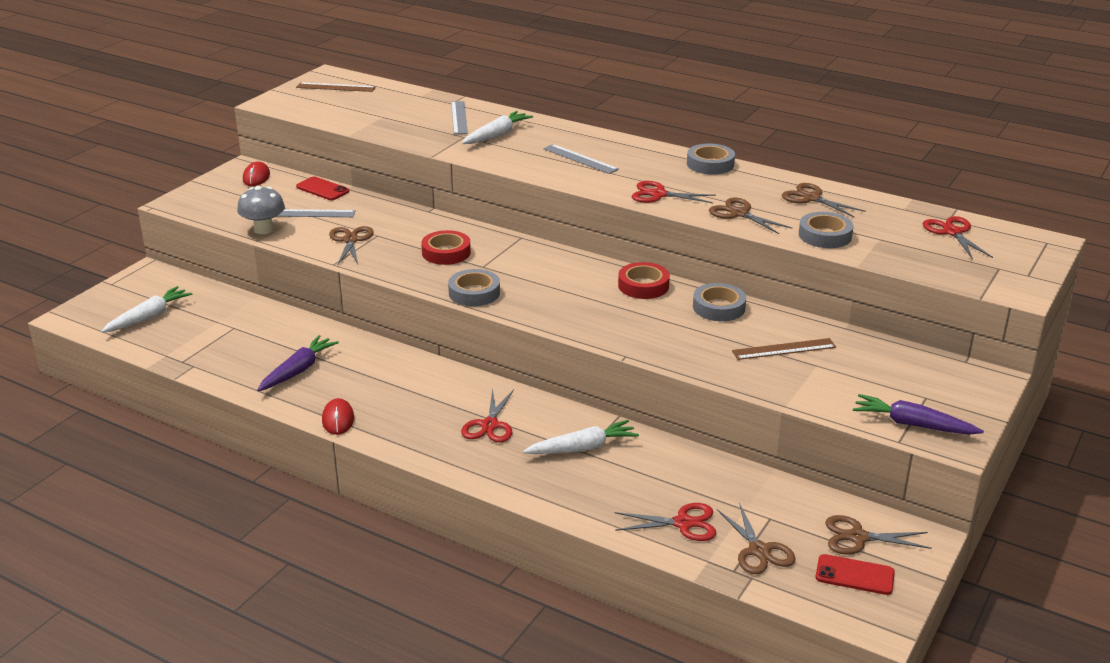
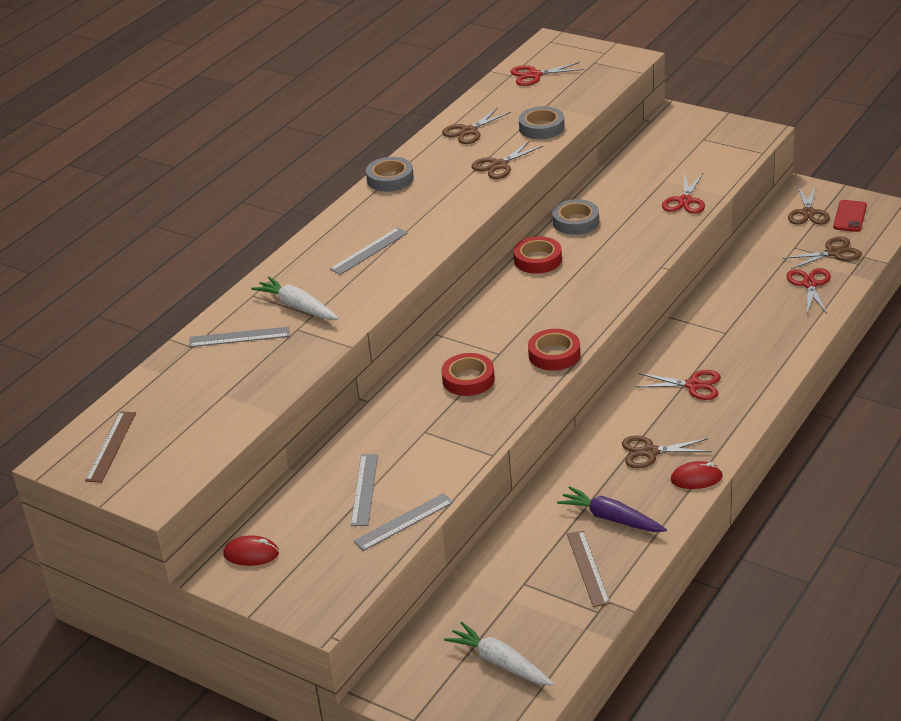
camera: 85 degrees left, 5 degrees up
(263, 229) = (404, 522): grey mushroom -> grey ruler
(322, 189) = (297, 490): red phone -> none
(351, 240) = (436, 449): brown scissors -> brown scissors (650, 452)
(474, 293) = (554, 354): grey tape -> red tape
(582, 448) = (720, 334): white carrot -> none
(658, 194) = (457, 205): red scissors -> red scissors (685, 201)
(784, 349) = (642, 193): brown ruler -> brown ruler (588, 568)
(913, 425) = (740, 146): purple carrot -> none

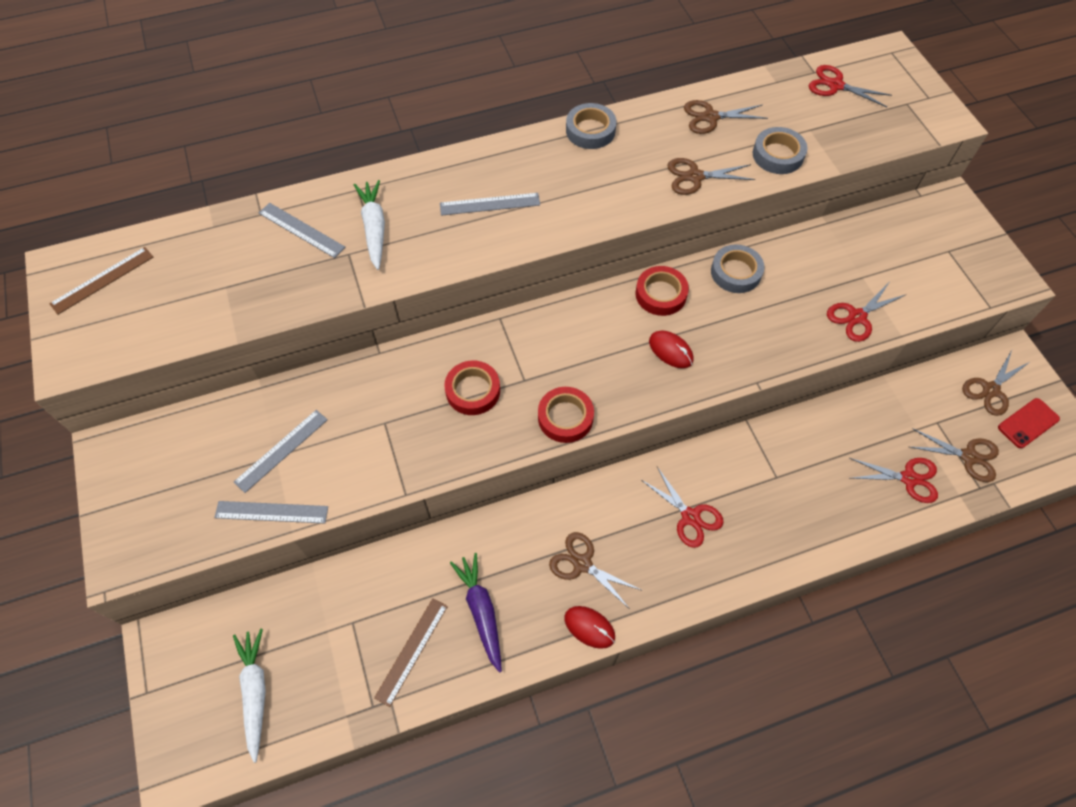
camera: 35 degrees right, 25 degrees up
(251, 554) = (145, 450): red mouse -> red mouse (670, 351)
(810, 284) = (908, 478): red scissors -> red scissors turned 60 degrees clockwise

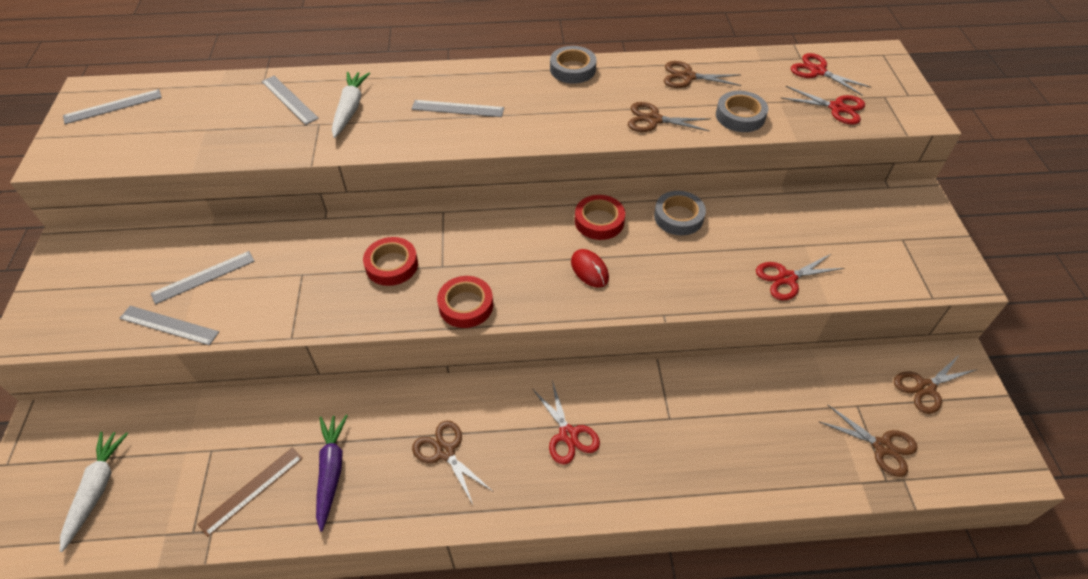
camera: 15 degrees right, 10 degrees down
(102, 280) = (113, 106): brown ruler -> grey ruler
(589, 627) = (427, 514): red mouse -> none
(908, 478) = (809, 452): red scissors -> red scissors (836, 108)
(1028, 423) = (959, 429): red phone -> none

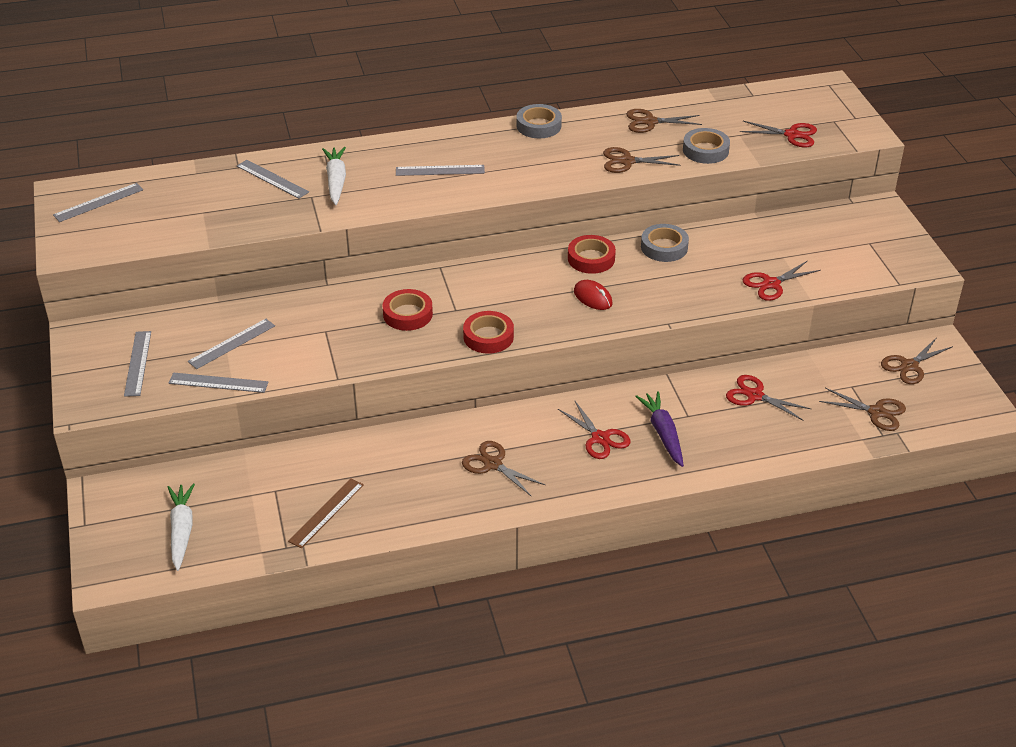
camera: 10 degrees left, 10 degrees down
(102, 288) = (138, 363): none -> grey ruler
(331, 471) = (394, 491): purple carrot -> purple carrot (663, 433)
(818, 71) = (770, 105): red scissors -> red scissors (755, 395)

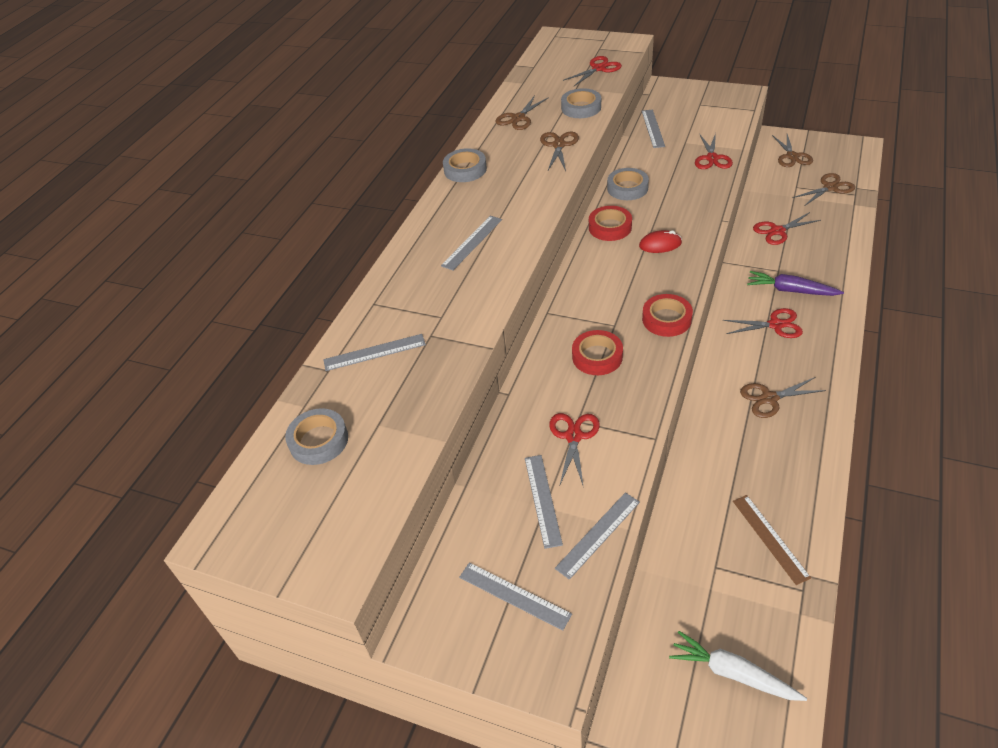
camera: 50 degrees left, 5 degrees up
(98, 202) = (271, 509): grey ruler -> grey ruler (652, 128)
(169, 194) = (318, 441): none -> grey tape
(307, 335) = (574, 436): none -> red scissors
(336, 181) = (423, 310): white carrot -> none
(627, 161) = (559, 145): brown scissors -> brown scissors turned 150 degrees clockwise

